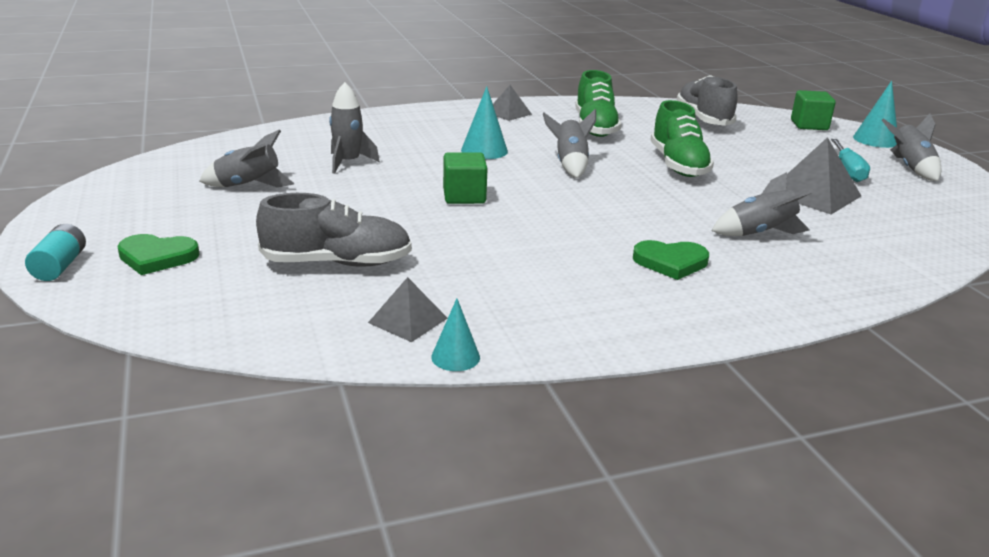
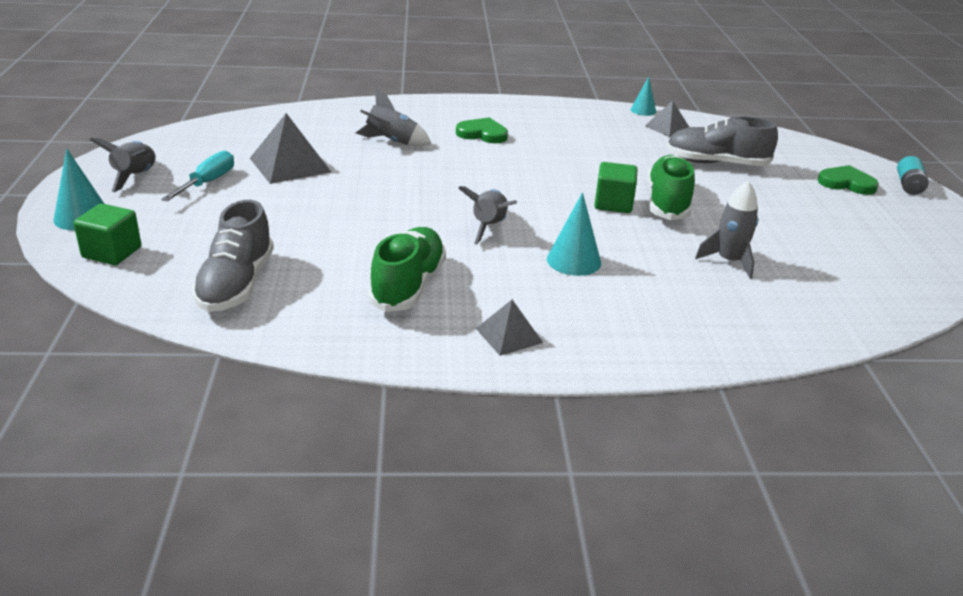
camera: 165 degrees left, 5 degrees up
(248, 186) = (819, 242): grey rocket -> none
(678, 165) = (373, 212): green shoe -> green shoe (667, 203)

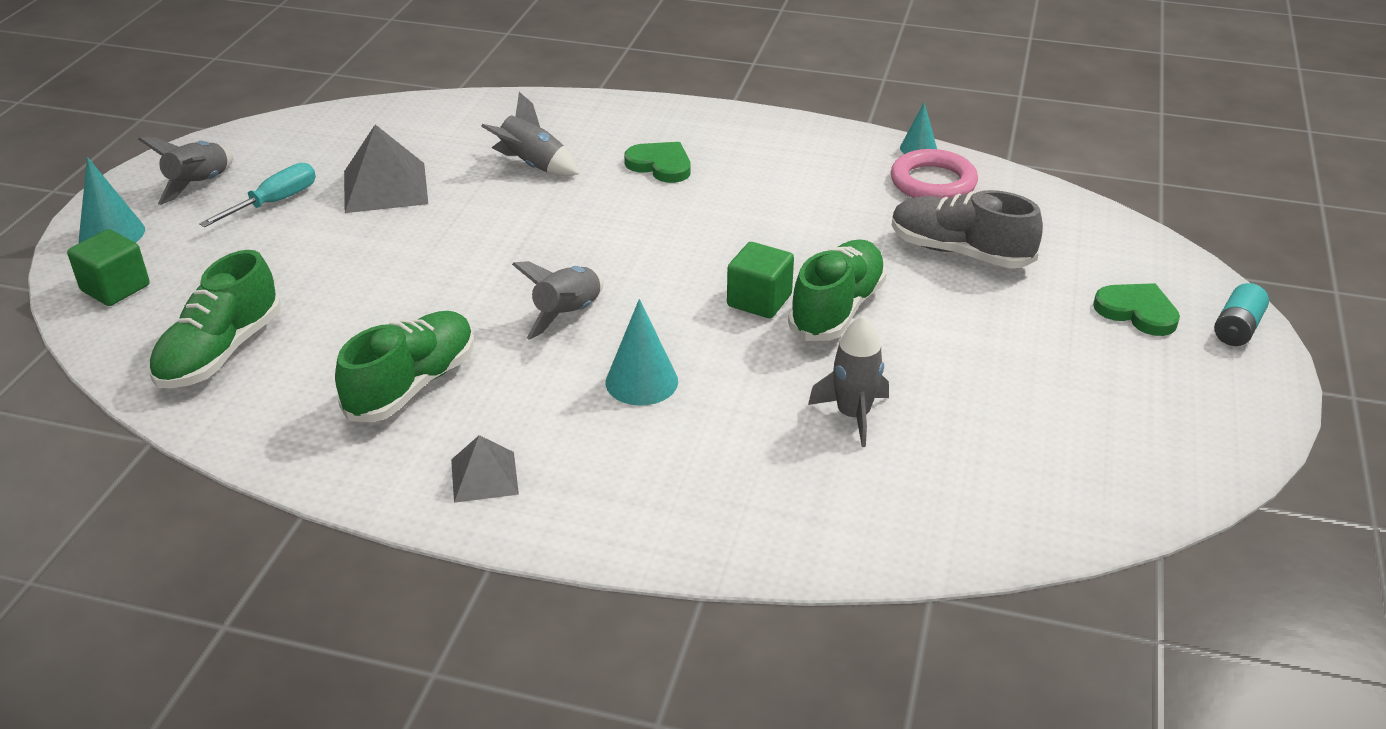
camera: 20 degrees right, 5 degrees up
(236, 284) = (220, 352): grey shoe -> green shoe
(667, 127) = (933, 182): grey pyramid -> pink ring

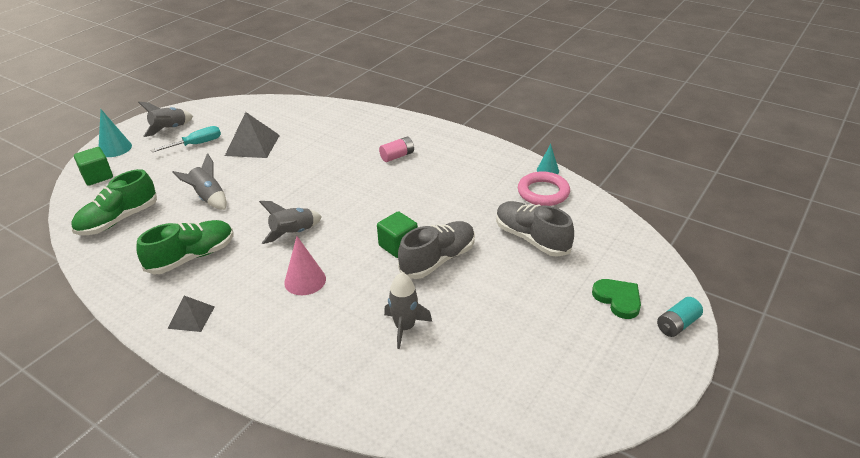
camera: 20 degrees right, 0 degrees up
(532, 166) = (331, 145): grey rocket -> grey rocket (208, 198)
(641, 381) = (305, 280): turquoise cone -> pink cone
(660, 165) = (397, 156): green heart -> pink battery
(837, 309) = (438, 260): green shoe -> grey shoe

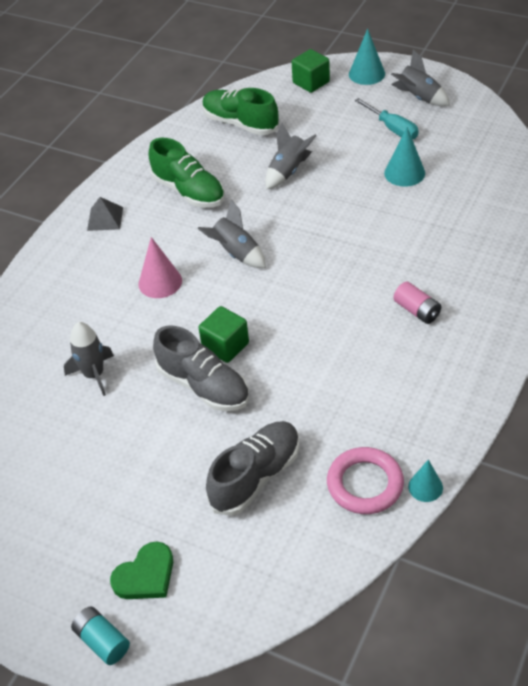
camera: 85 degrees right, 10 degrees up
(252, 145) = (404, 173): grey pyramid -> turquoise cone

